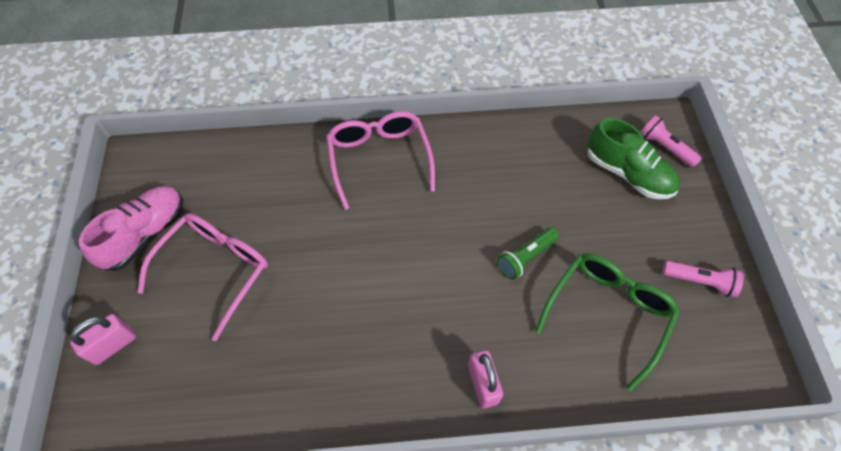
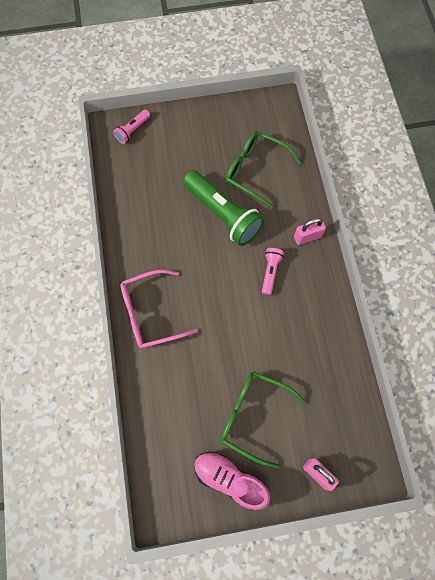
camera: 95 degrees left, 10 degrees up
(214, 271) = (254, 416): pink glasses -> green glasses
(525, 257) = (223, 214): green flashlight -> green flashlight, size x2.05
(627, 173) = (154, 153): green shoe -> none
(700, 281) = (229, 123): pink flashlight -> pink flashlight (270, 272)

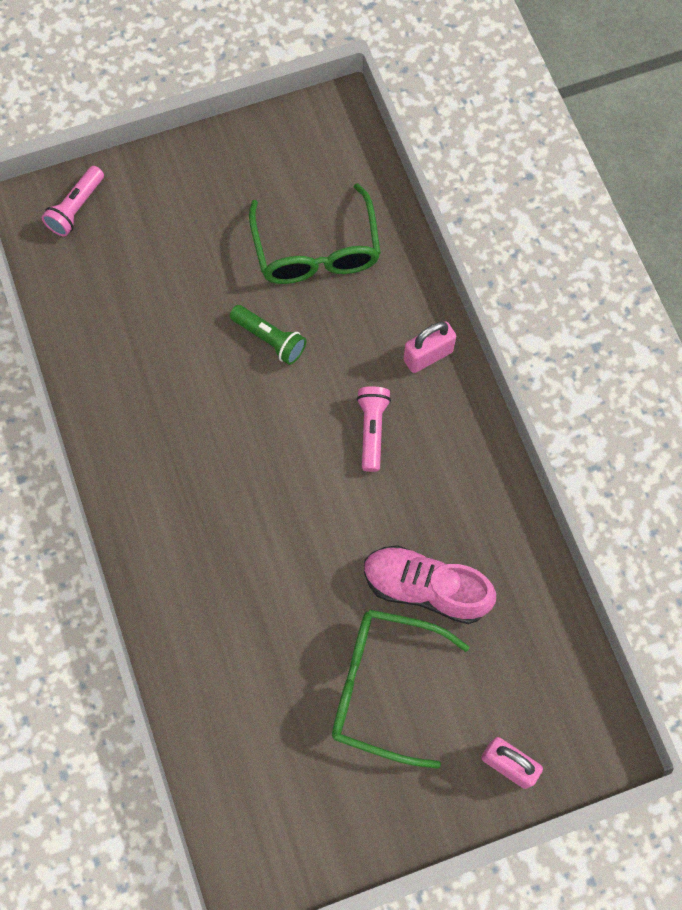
camera: 10 degrees left, 0 degrees up
(151, 313) = (172, 539): pink glasses -> none
(223, 214) = (269, 339): green flashlight -> green flashlight, size x0.49
(230, 479) = (360, 802): pink shoe -> pink shoe (425, 588)
(256, 171) = (316, 249): green glasses -> green glasses turned 120 degrees counterclockwise

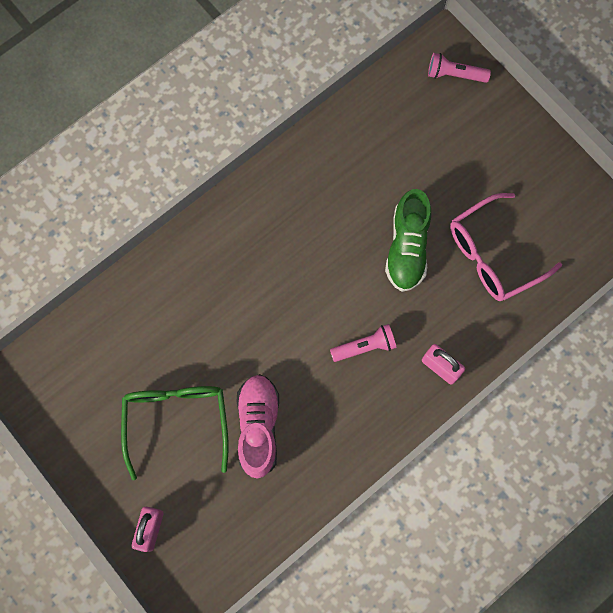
camera: 70 degrees right, 5 degrees up
(269, 339) = (407, 247): green flashlight -> green shoe
(316, 249) = (493, 254): green glasses -> pink glasses

